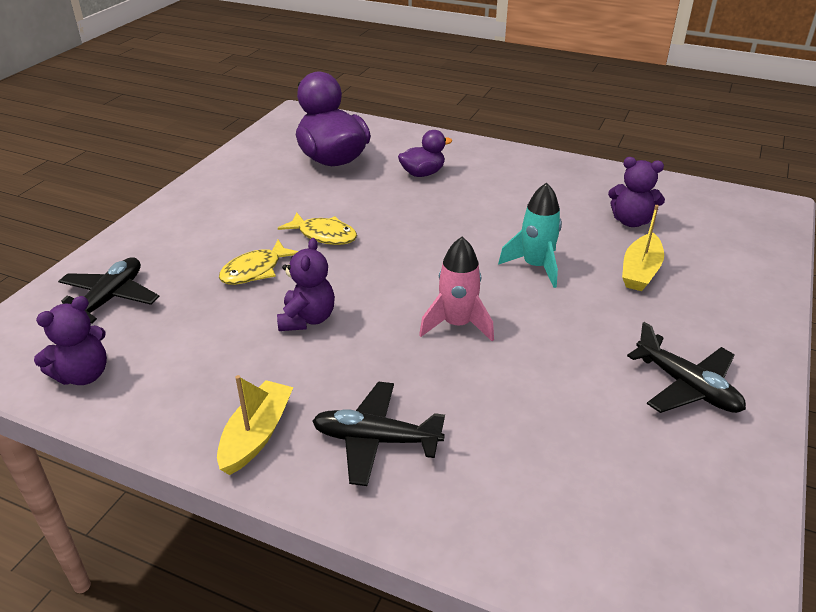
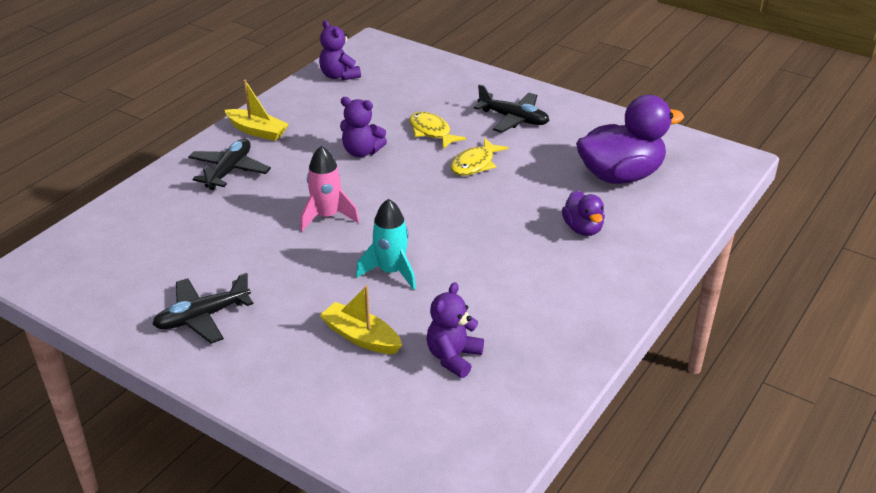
camera: 100 degrees right, 0 degrees up
(109, 299) = (415, 78): black plane -> black plane (513, 119)

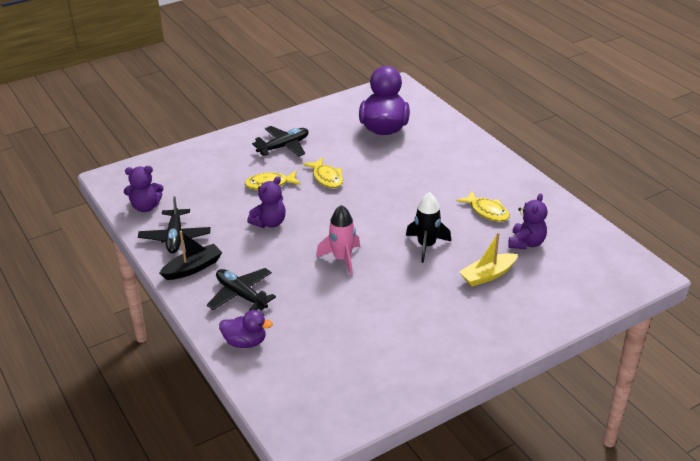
camera: 65 degrees left, 0 degrees up
(202, 317) = (425, 345): black plane -> black plane (175, 237)
(257, 131) = (193, 268): yellow boat -> black boat
(391, 272) = (426, 246): turquoise rocket -> black rocket
(453, 357) = (526, 243): purple teddy bear -> purple teddy bear turned 120 degrees counterclockwise
(500, 305) = (487, 211): none -> yellow fish
(583, 228) = (429, 159): purple duck -> purple duck (245, 342)

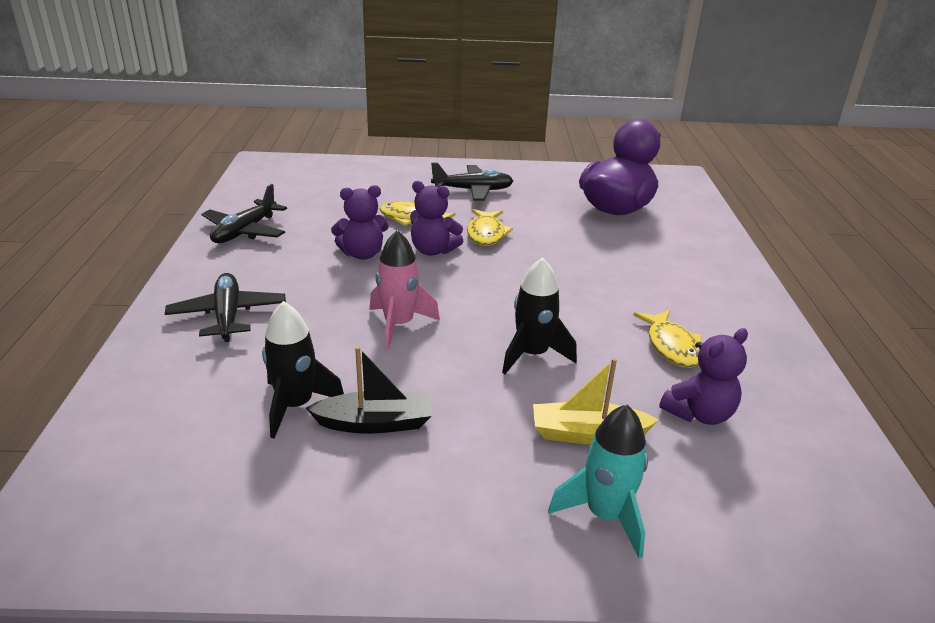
camera: 30 degrees right, 5 degrees down
(146, 207) = (257, 195): purple teddy bear -> purple teddy bear (433, 250)
(193, 268) = (219, 267): black boat -> black boat (375, 423)
(245, 342) = (156, 371): purple duck -> none
(341, 325) = (296, 405): none -> black rocket
(525, 308) = (605, 515): none -> turquoise rocket

